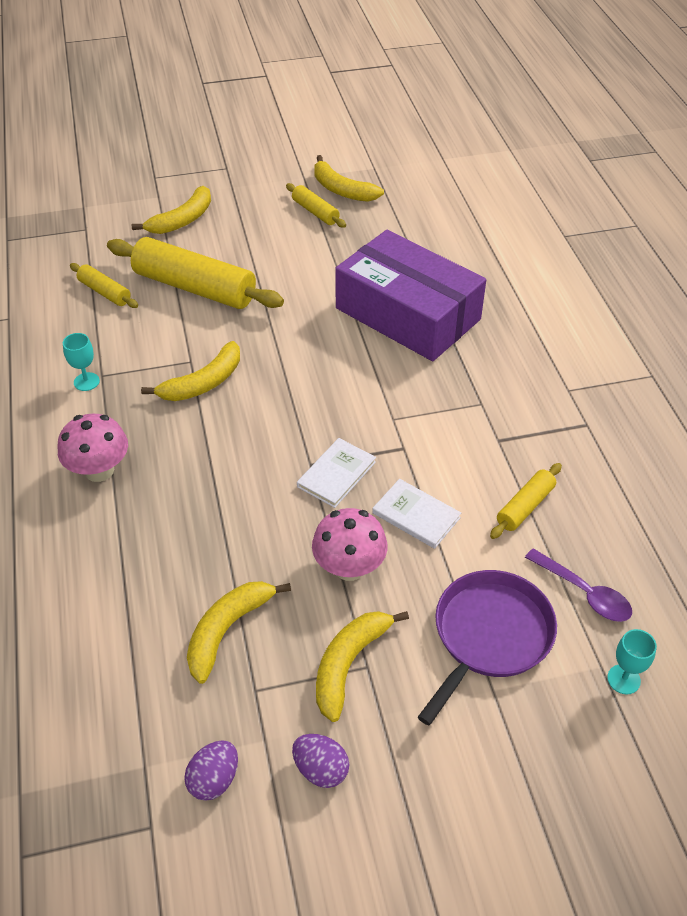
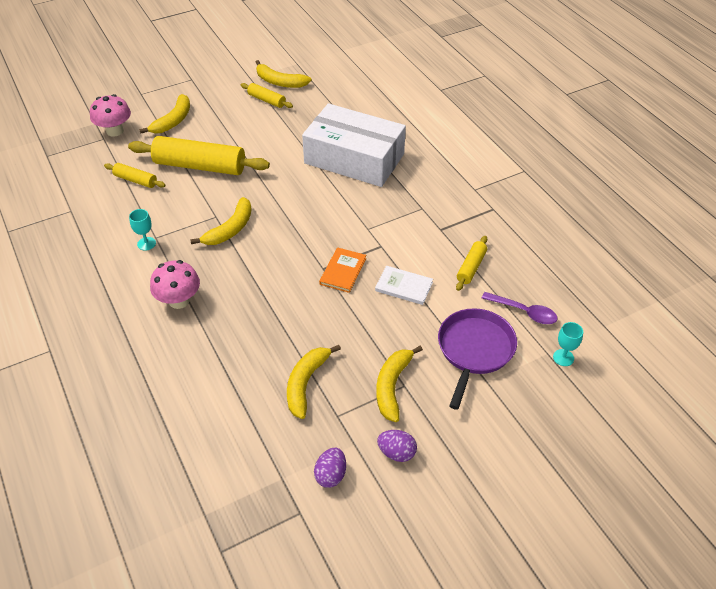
camera: 15 degrees left, 0 degrees up
(336, 474) = (343, 271): white book -> orange book
(349, 567) = (372, 327): pink mushroom -> pink mushroom (115, 131)
(408, 314) = (354, 158): purple box -> white box

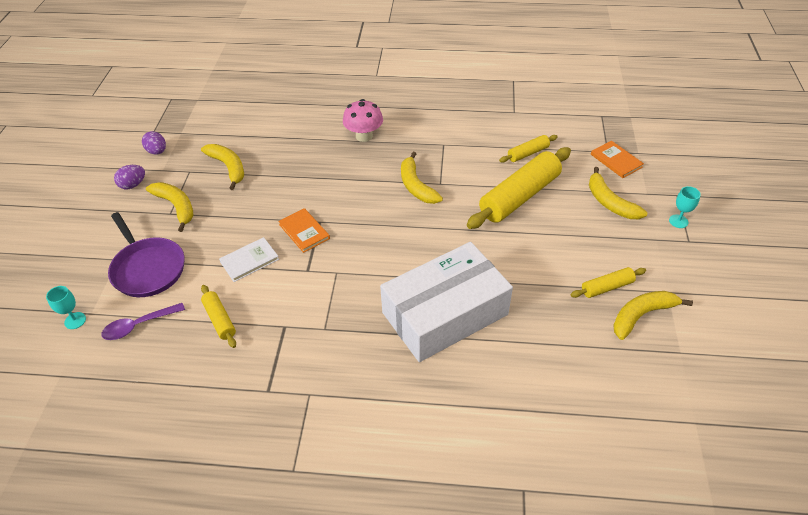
camera: 125 degrees right, 0 degrees up
(115, 131) = (616, 161): pink mushroom -> orange book
(146, 243) = (440, 138): turquoise goblet -> turquoise goblet (678, 221)

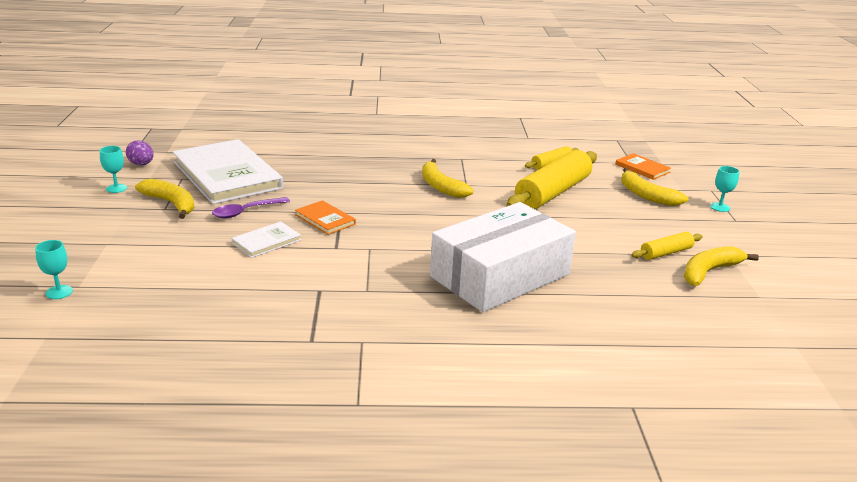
camera: 10 degrees left, 20 degrees down
(133, 185) = (116, 188): purple egg -> turquoise goblet
(138, 325) = (141, 294): purple spoon -> purple spoon (245, 212)
(148, 268) = (145, 250): purple pan -> none
(220, 320) = (240, 287): yellow rolling pin -> none
(228, 167) = (227, 175): yellow banana -> white book
(364, 136) = (374, 153): pink mushroom -> none

